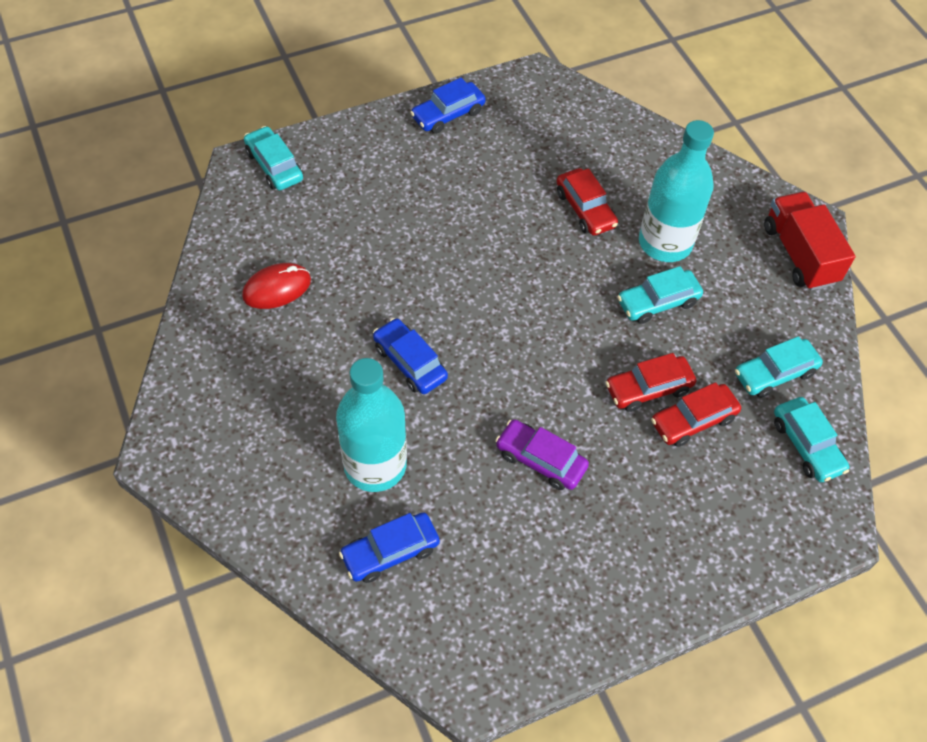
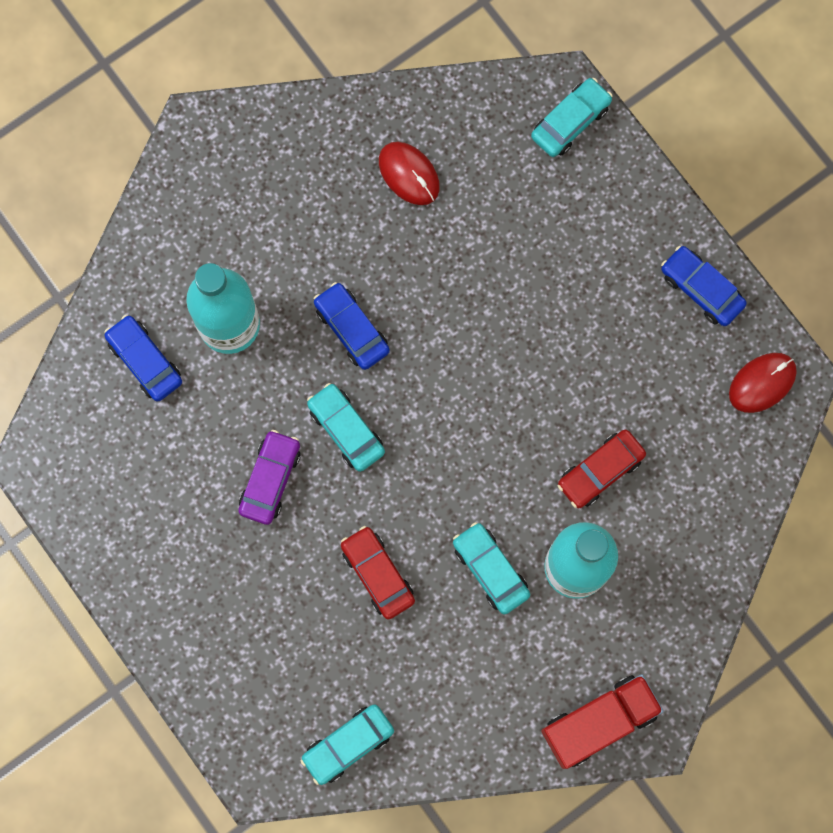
camera: 80 degrees right, 20 degrees up
(410, 362) = (352, 329): blue car -> blue car turned 75 degrees counterclockwise
(535, 95) = (762, 383): none -> red mouse
(693, 420) = (350, 624): red car -> none
(774, 373) = (428, 705): turquoise car -> turquoise car (346, 429)

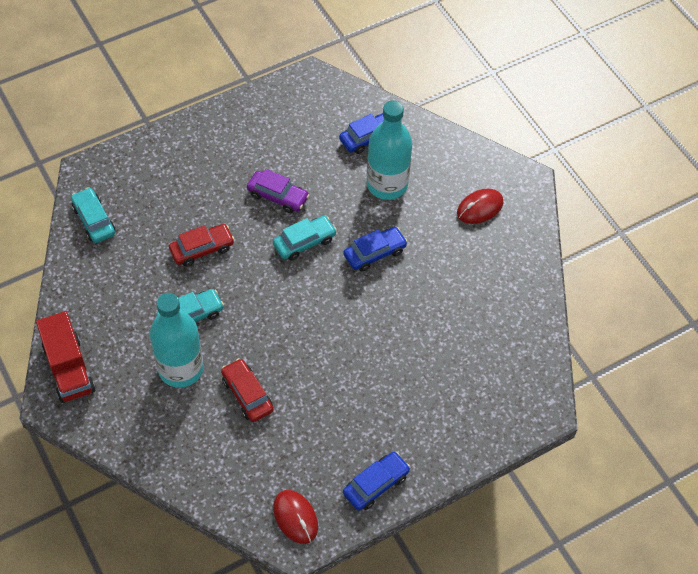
camera: 95 degrees right, 20 degrees down
(409, 174) = (485, 300): red mouse -> red mouse (480, 208)
(570, 122) = (518, 411): turquoise car -> none

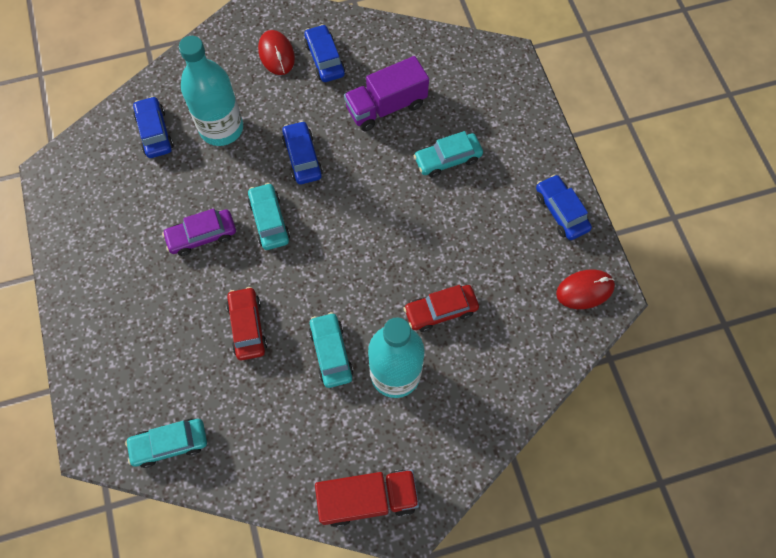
camera: 75 degrees left, 10 degrees up
(278, 196) = (202, 236): purple car -> purple car turned 150 degrees counterclockwise
(407, 373) = (447, 159): none -> turquoise car
(450, 310) = (386, 106): none -> purple truck
(487, 248) = (325, 59): none -> blue car

